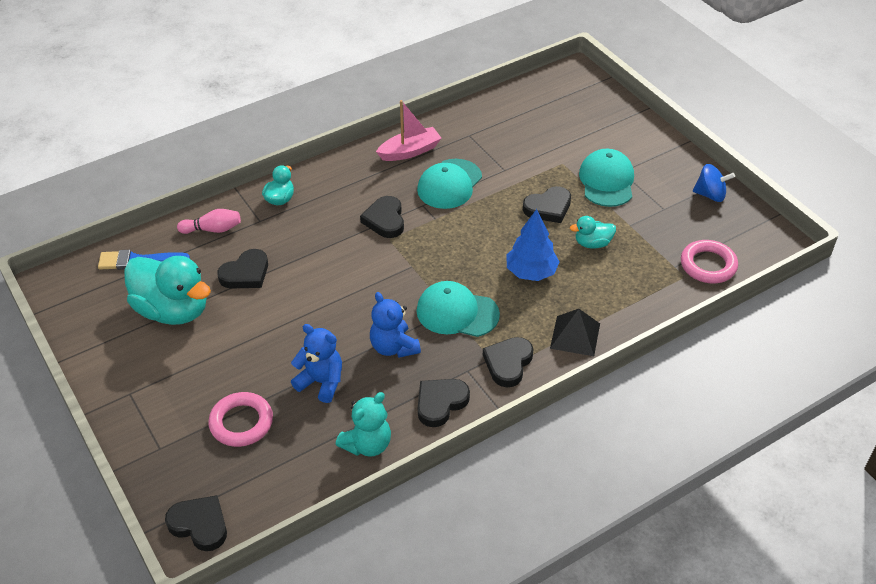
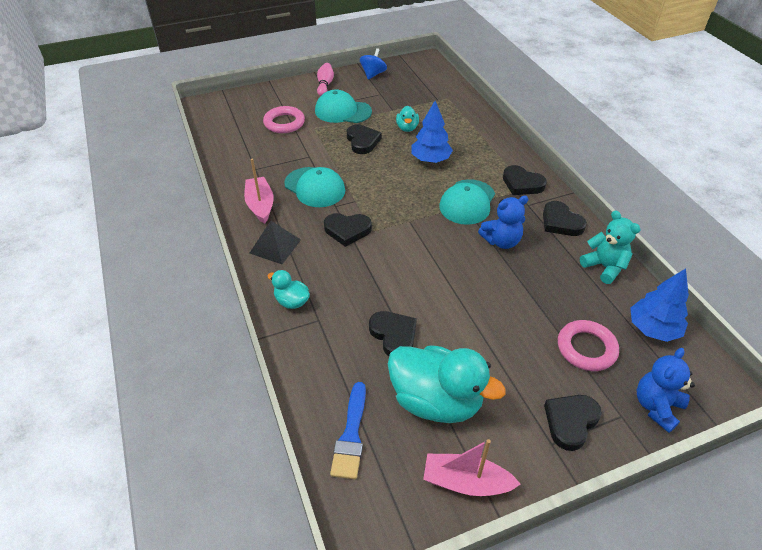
camera: 80 degrees left, 0 degrees up
(94, 336) = (466, 482): none -> pink boat
(173, 310) = (436, 401): turquoise duck -> turquoise duck turned 75 degrees clockwise
(200, 525) = (704, 384): black heart -> black heart (570, 422)
(213, 229) = (319, 361): pink bowling pin -> pink bowling pin (325, 85)
(274, 485) = (653, 329): none -> blue tree
(321, 382) = (539, 289): blue teddy bear -> blue teddy bear (656, 406)
(575, 335) = (497, 150): black pyramid -> black pyramid (275, 246)
(708, 265) = (440, 87): pink ring -> pink ring (284, 123)

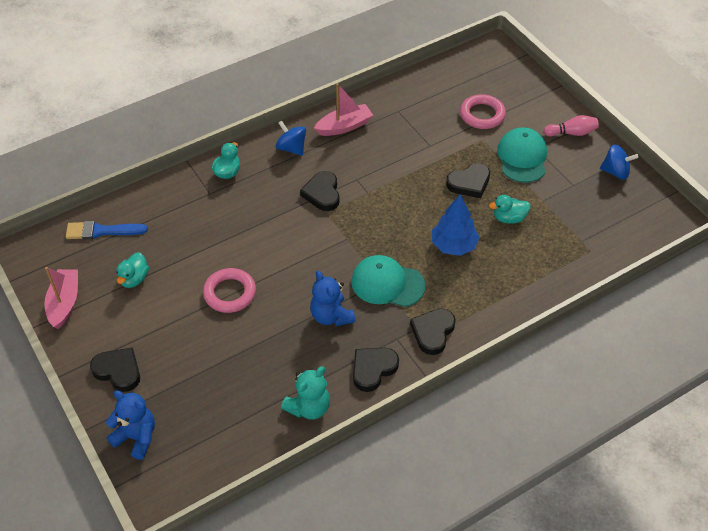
camera: 80 degrees right, 5 degrees up
(275, 246) = (291, 148): black pyramid -> blue spinning top
(315, 187) = (380, 159): turquoise cap -> none
(394, 335) = (198, 244): black heart -> none
(436, 401) = (134, 279): turquoise duck -> turquoise duck, size x0.47
(586, 348) = (197, 386): pink ring -> pink ring (230, 293)
(653, 329) = (227, 444): blue tree -> none

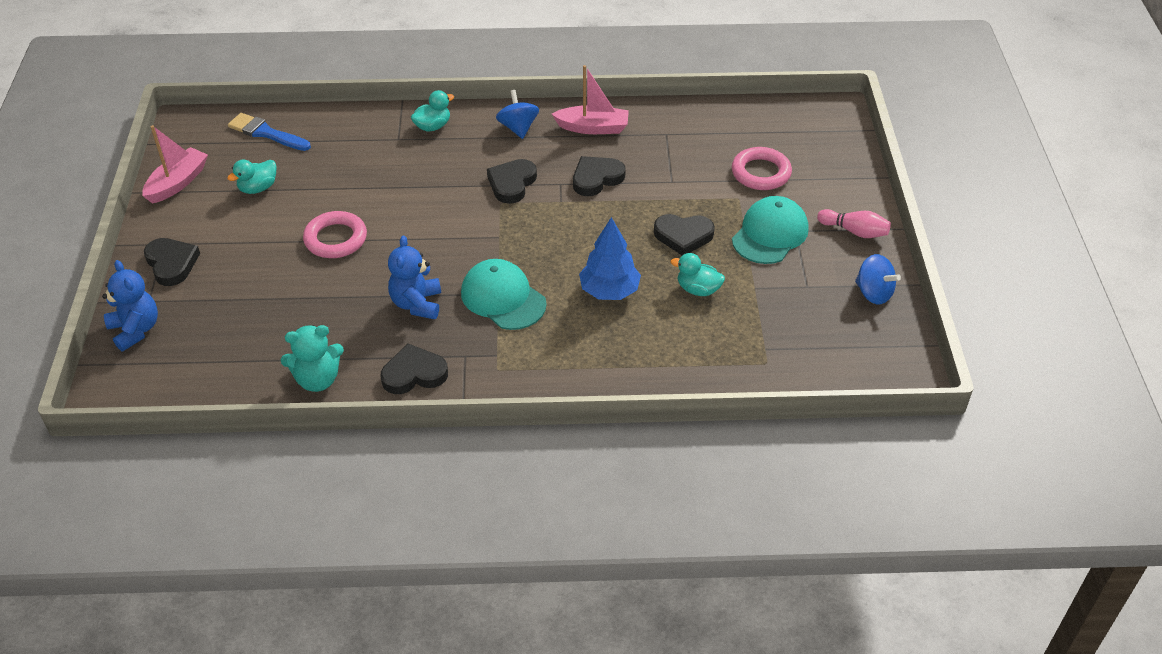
camera: 30 degrees right, 5 degrees down
(433, 332) = (509, 367): black heart -> black heart (596, 178)

